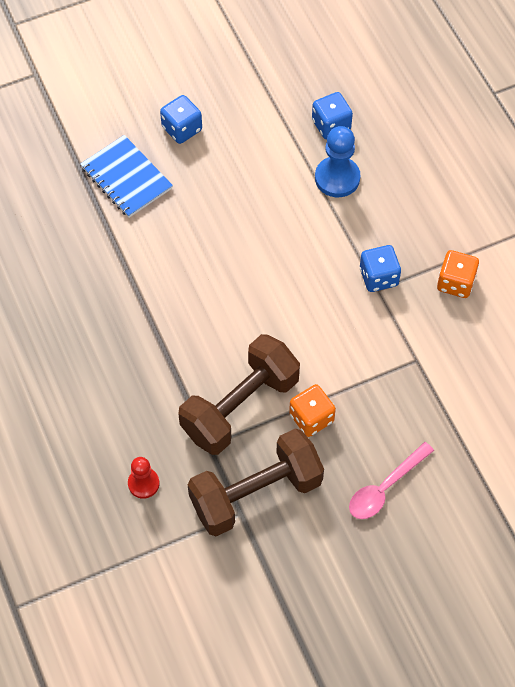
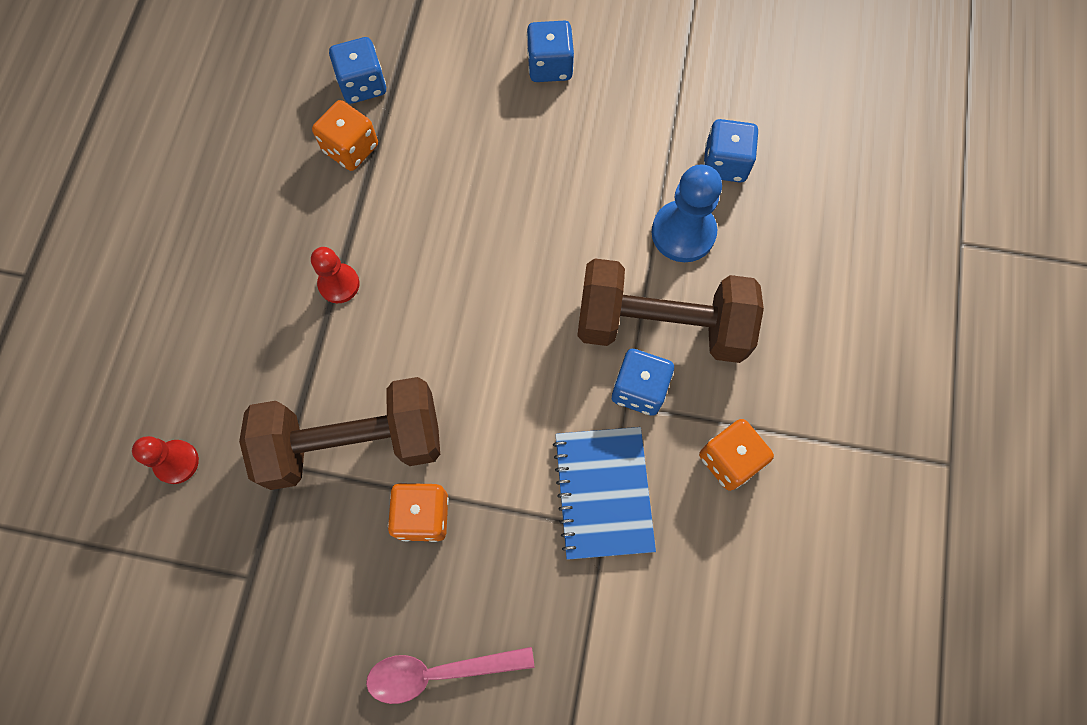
camera: 35 degrees right, 10 degrees up
(72, 207) = (362, 85): none -> blue dice
(97, 248) = (351, 148): none -> orange dice
(126, 178) = (445, 86): blue notebook -> blue notebook (603, 493)
(157, 328) = (339, 284): none -> red pawn
(256, 493) = (286, 566): brown dumbbell -> brown dumbbell (661, 325)

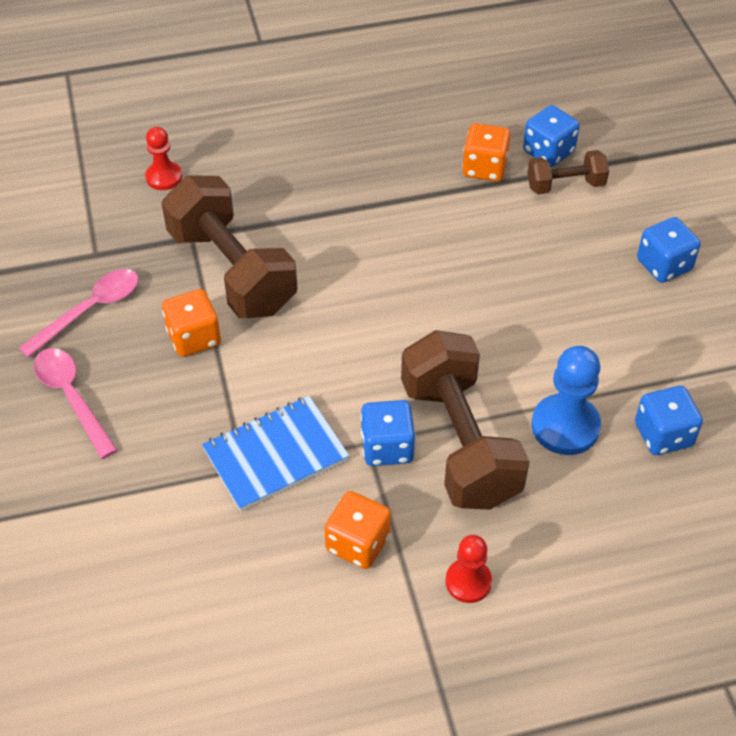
camera: 65 degrees right, 20 degrees down
(329, 612) = (90, 310): none -> pink spoon
(339, 284) = (360, 209): red pawn -> red pawn (468, 582)
(413, 92) = (565, 185): none -> brown dumbbell

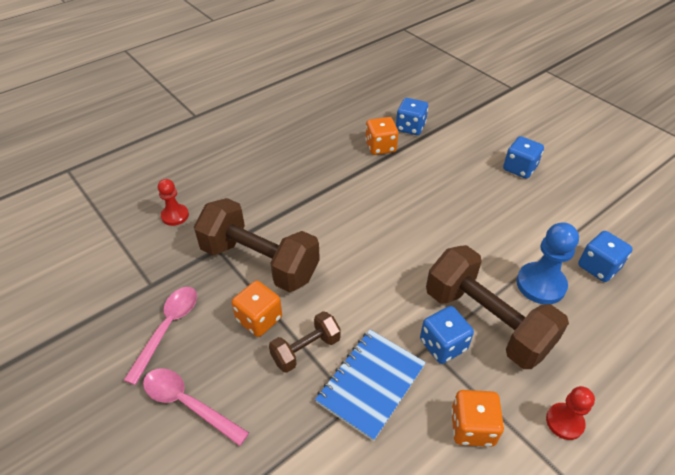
camera: 25 degrees left, 5 degrees down
(565, 185) = (433, 142): brown dumbbell -> brown dumbbell (306, 350)

